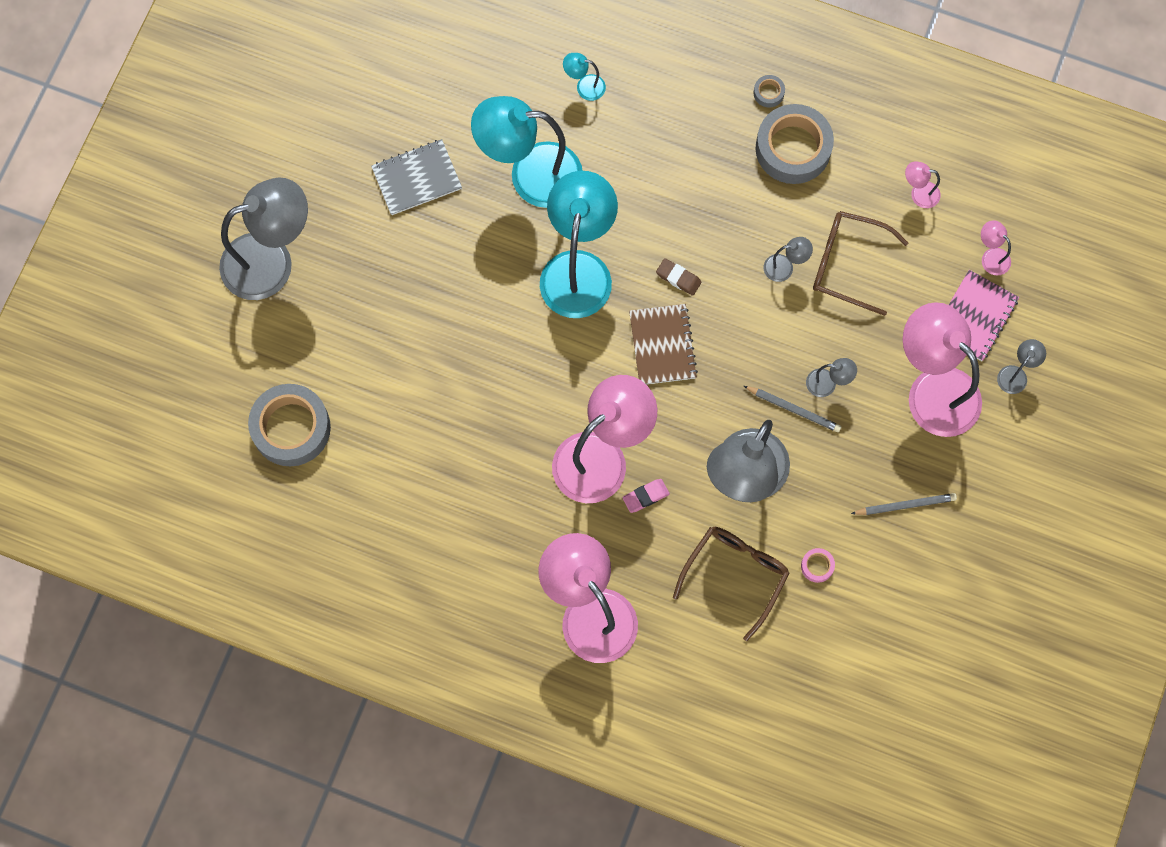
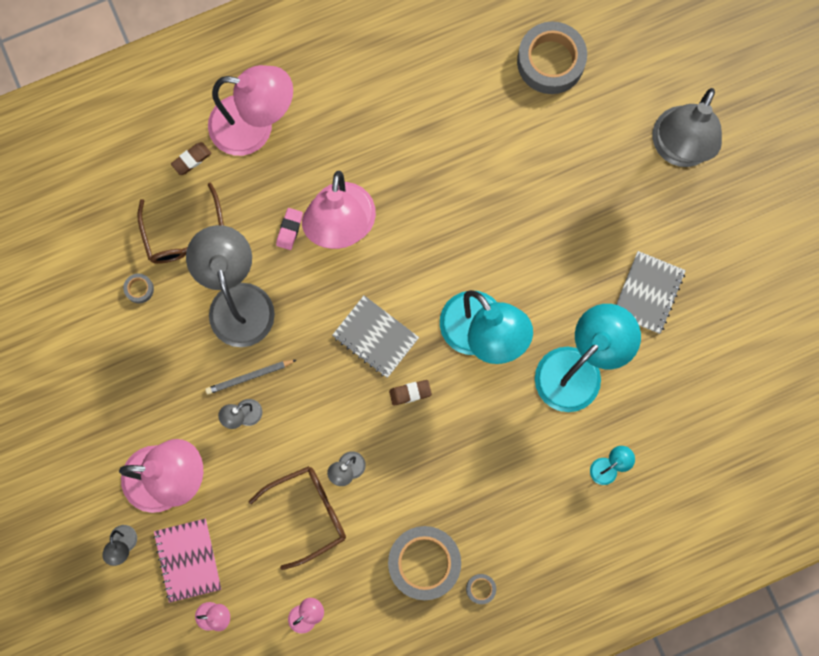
camera: 135 degrees right, 5 degrees up
(662, 345) = (375, 337): brown notebook -> grey notebook
(669, 635) = (191, 159): none -> brown eraser
(817, 566) = (139, 289): pink tape -> grey tape
(905, 505) = (118, 382): grey pencil -> none

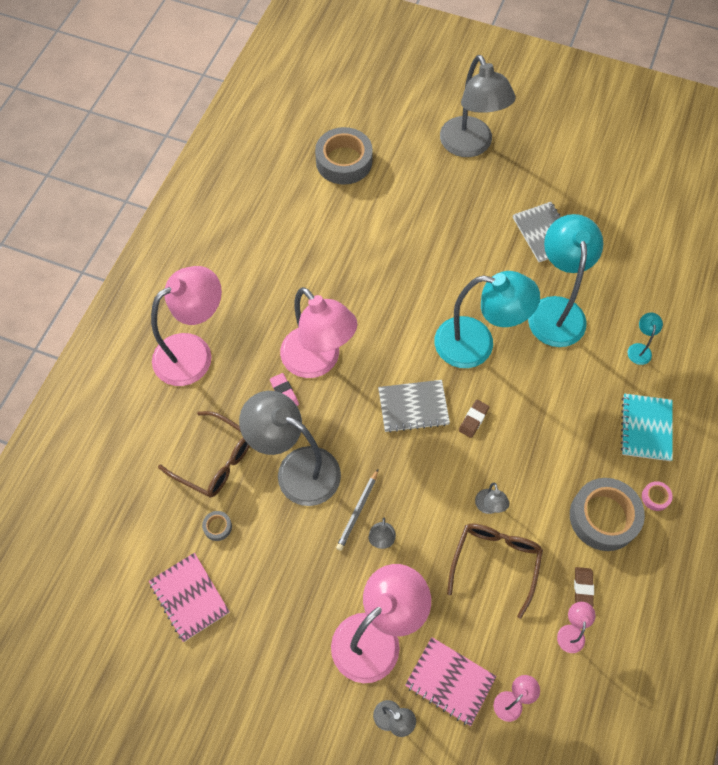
camera: 45 degrees left, 15 degrees down
(72, 322) = (189, 597): none -> pink notebook
(191, 159) = (169, 409): brown eraser -> brown eraser (583, 588)
(480, 589) = (655, 497): grey tape -> pink tape
(537, 532) = (646, 428): none -> turquoise notebook

